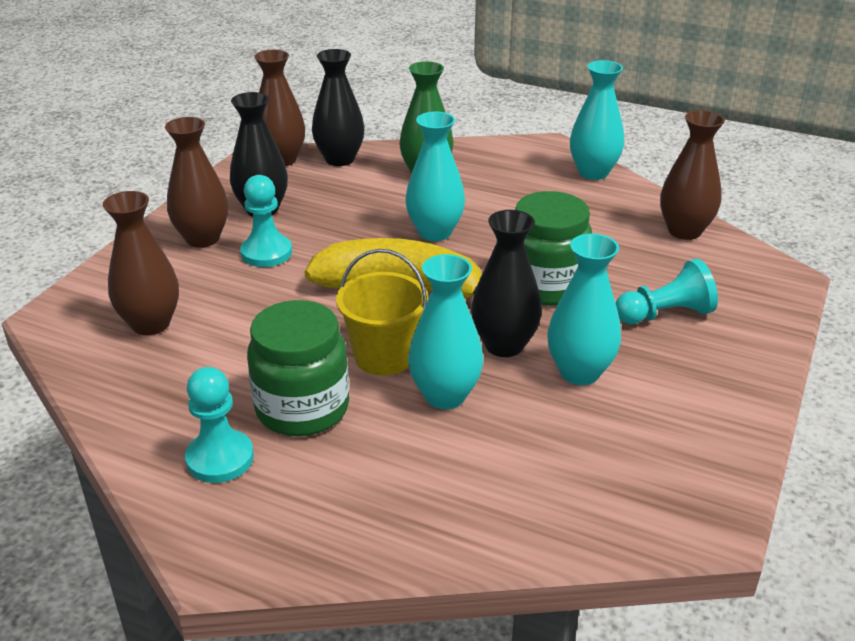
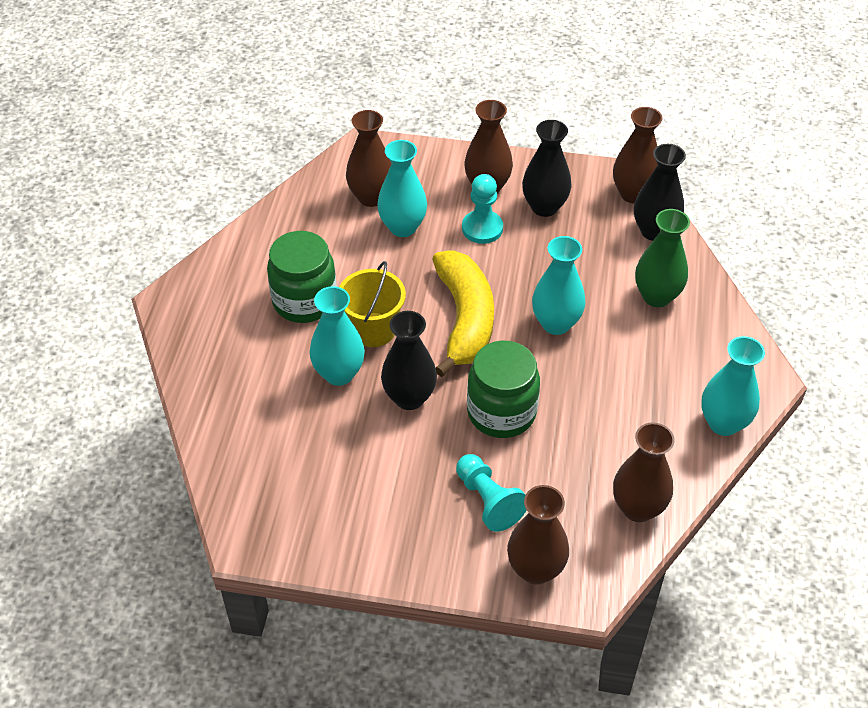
camera: 75 degrees right, 15 degrees up
(220, 458) = (248, 275): turquoise pawn -> none
(579, 372) = (389, 449): turquoise vase -> turquoise vase (402, 227)
(755, 300) = (535, 569): none -> brown vase

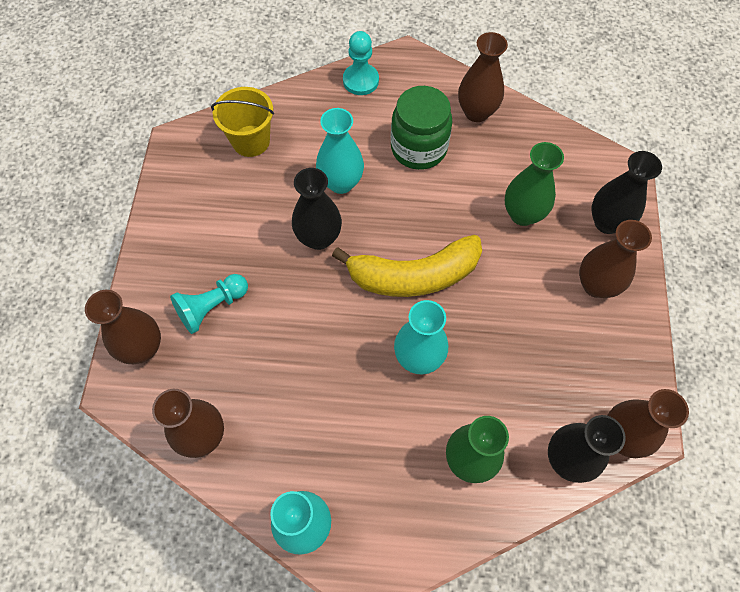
camera: 85 degrees right, 15 degrees up
(371, 197) = (557, 184): brown vase -> brown vase (476, 112)
(373, 330) = (392, 203): yellow bucket -> yellow bucket (251, 141)
(402, 227) = (523, 214): turquoise vase -> green vase
(482, 228) = (535, 283): turquoise pawn -> turquoise pawn (360, 81)
(501, 412) = (307, 313): green jar -> none
(544, 207) = (579, 342): black vase -> black vase (607, 222)

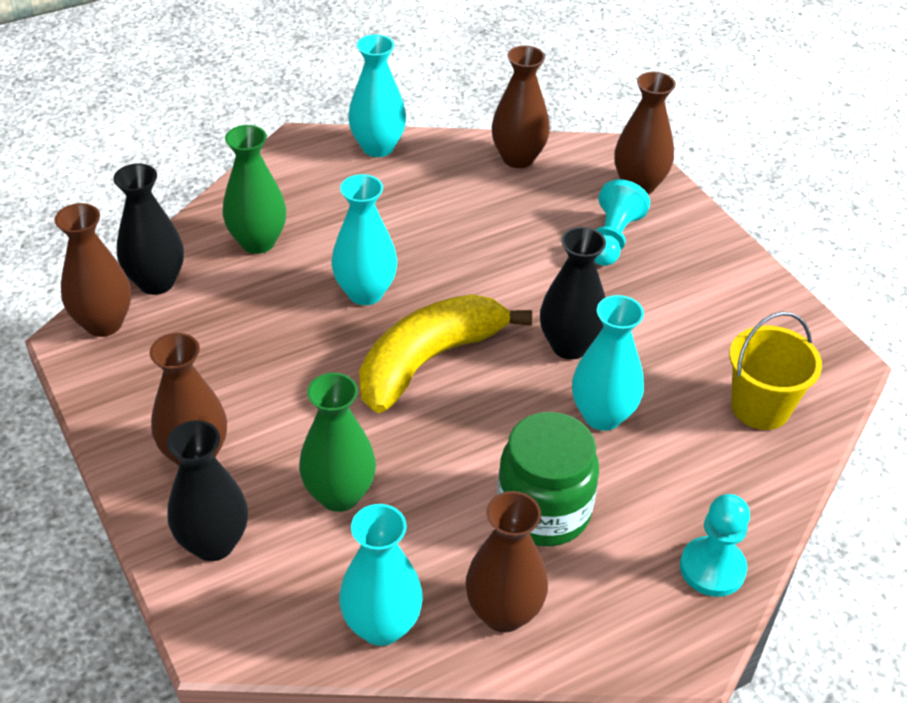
camera: 145 degrees right, 20 degrees down
(539, 136) = (381, 626): none -> turquoise vase

